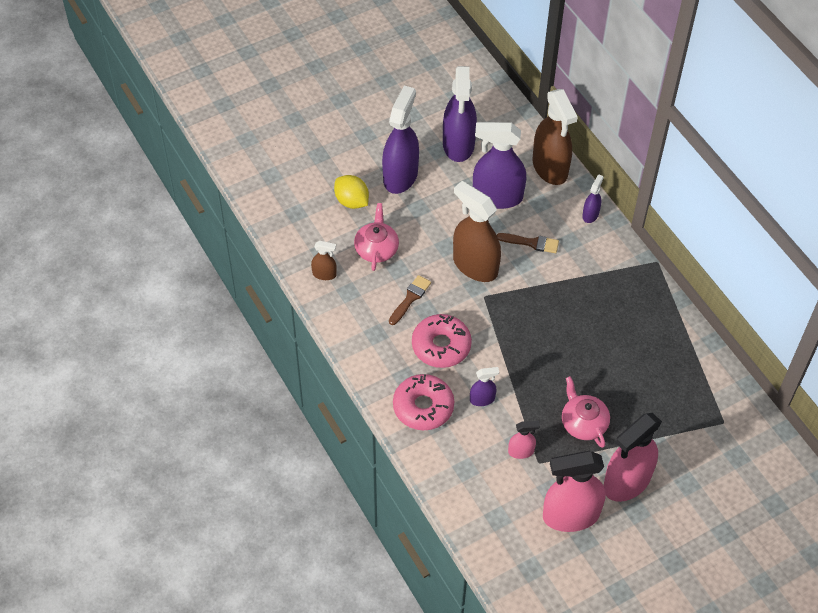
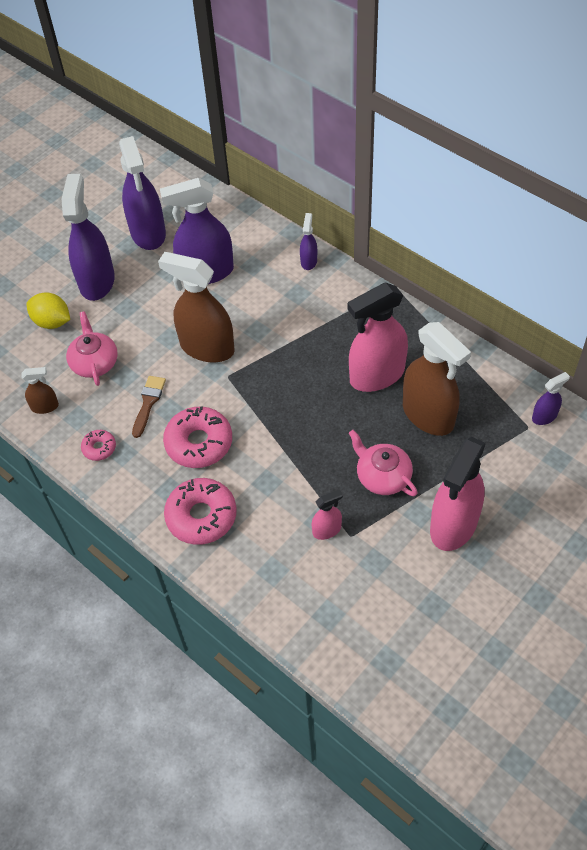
camera: 15 degrees left, 0 degrees up
(358, 323) = (99, 448): none -> pink donut
(482, 399) = (264, 486): purple spray bottle -> purple spray bottle (544, 416)
(531, 243) = (258, 307): brown brush -> none
(550, 168) = (250, 228): brown spray bottle -> brown spray bottle (428, 415)
(570, 515) = (407, 584): pink spray bottle -> pink spray bottle (376, 375)

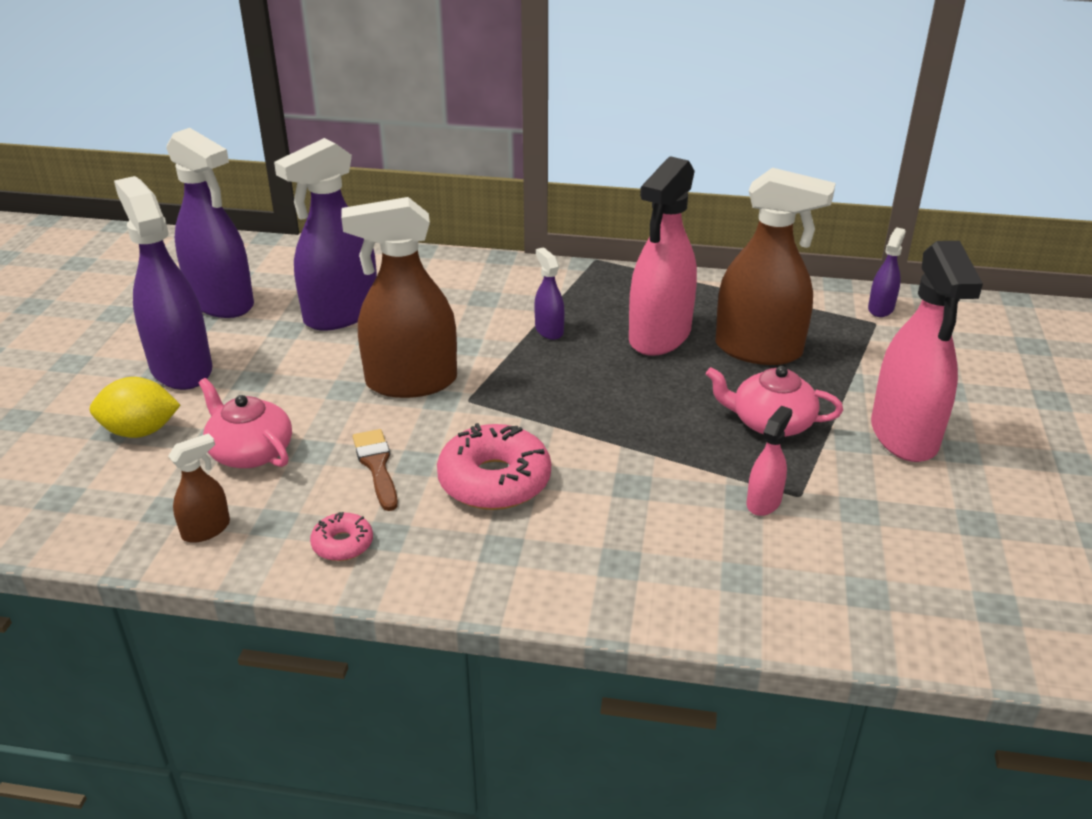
camera: 35 degrees left, 20 degrees down
(201, 516) = (578, 559): pink donut -> none
(309, 261) = (469, 267): purple spray bottle -> purple spray bottle (549, 330)

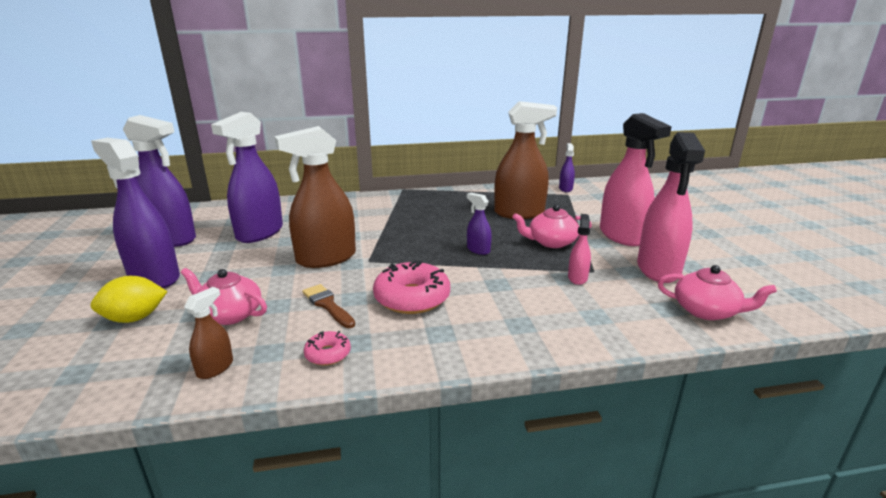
camera: 20 degrees left, 10 degrees down
(549, 330) = (397, 222): purple spray bottle -> purple spray bottle (478, 250)
(659, 336) = (462, 215): pink spray bottle -> pink spray bottle (658, 269)
(928, 612) = (706, 311): none -> pink teapot

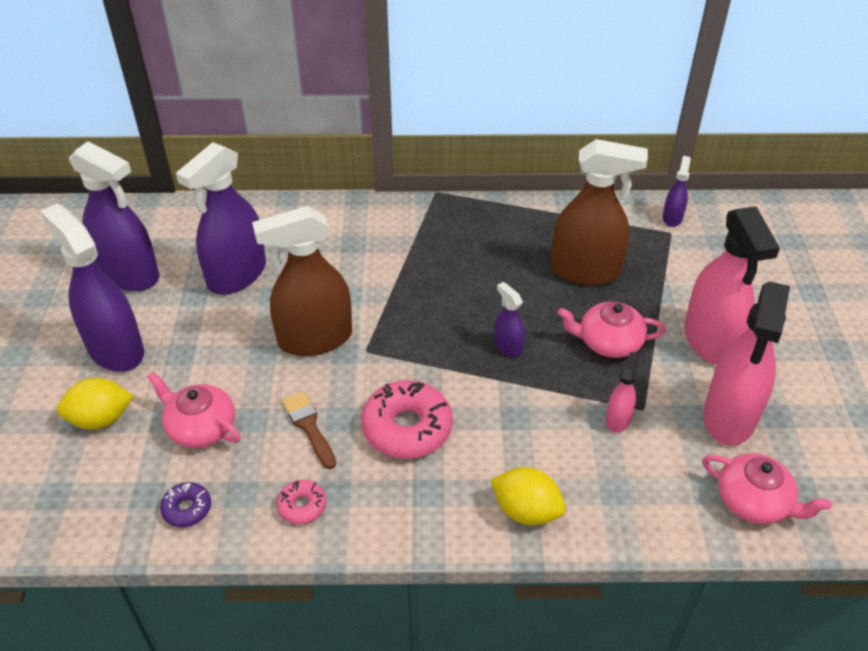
camera: 10 degrees right, 20 degrees up
(215, 368) = (187, 509): brown spray bottle -> purple donut
(529, 335) = (526, 511): none -> yellow lemon

